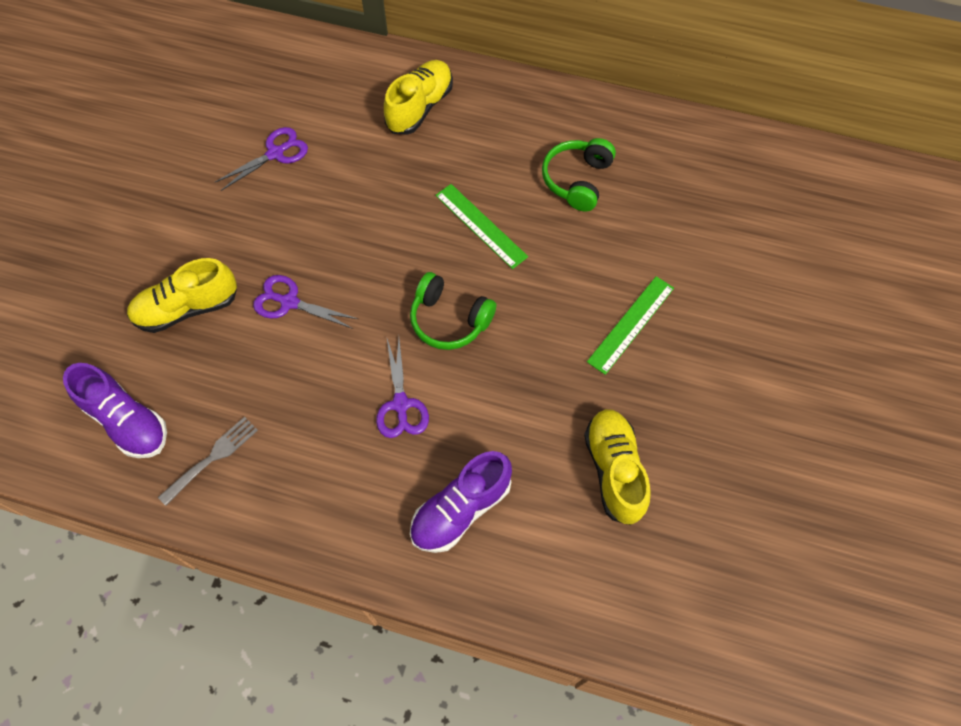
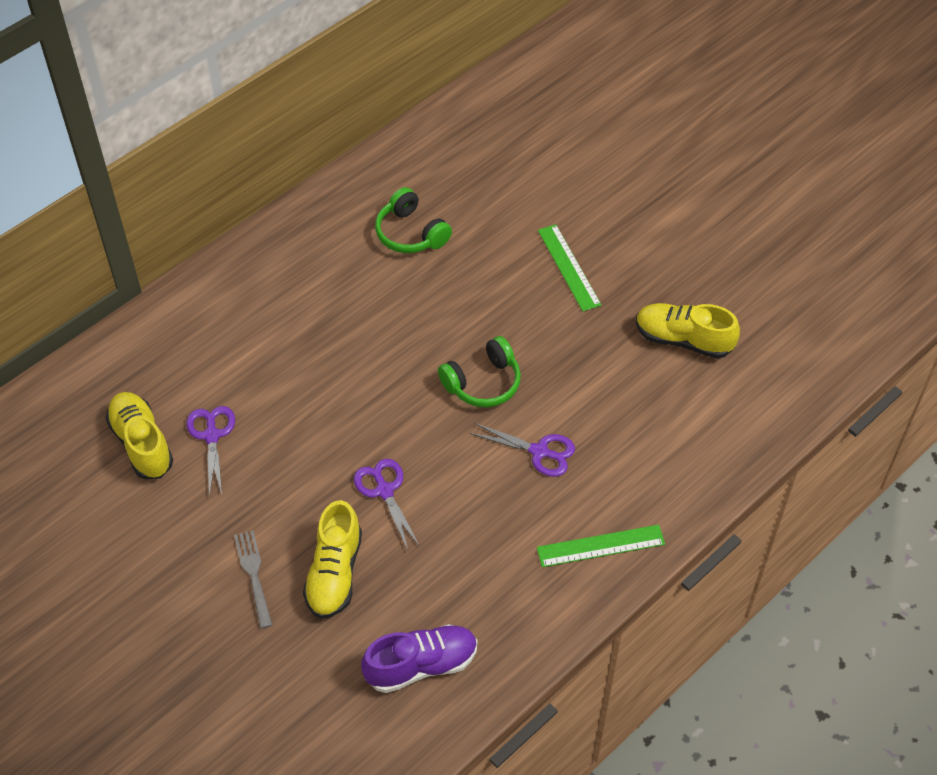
camera: 60 degrees left, 10 degrees down
(212, 458) = (501, 610): grey fork -> grey fork (254, 575)
(289, 302) = (384, 490): purple scissors -> purple scissors turned 105 degrees clockwise
(420, 107) = (247, 304): yellow shoe -> yellow shoe (142, 444)
(461, 509) = (656, 452): purple shoe -> none
(481, 225) = (407, 319): green ruler -> green ruler (600, 546)

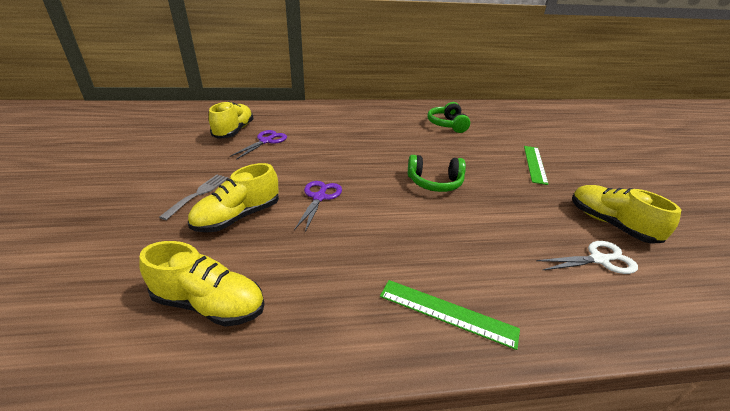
camera: 35 degrees right, 20 degrees down
(421, 665) = (209, 304): purple shoe -> yellow shoe
(539, 452) = (444, 228): purple scissors -> none
(689, 403) = (599, 260): none -> white scissors

